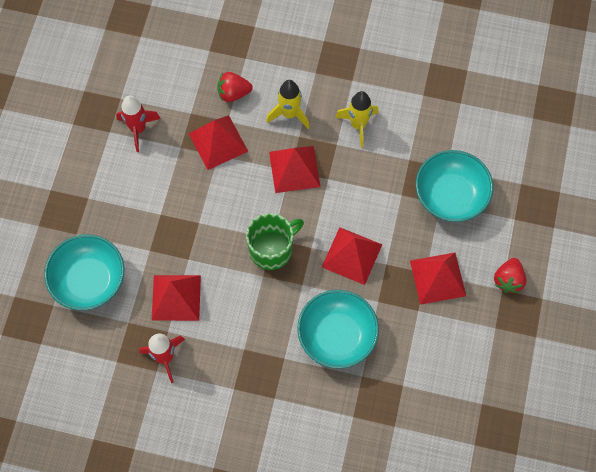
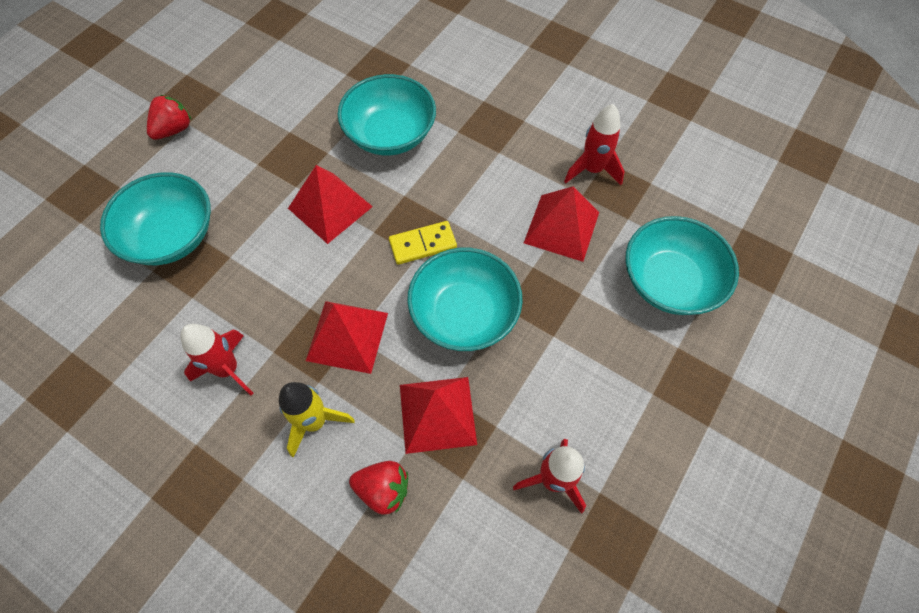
camera: 160 degrees left, 5 degrees down
(224, 209) = (464, 314): none -> turquoise bowl
(272, 249) = (423, 244): green mug -> yellow domino
(358, 125) = (228, 369): yellow rocket -> red rocket
(437, 278) = (247, 154): red pyramid -> none

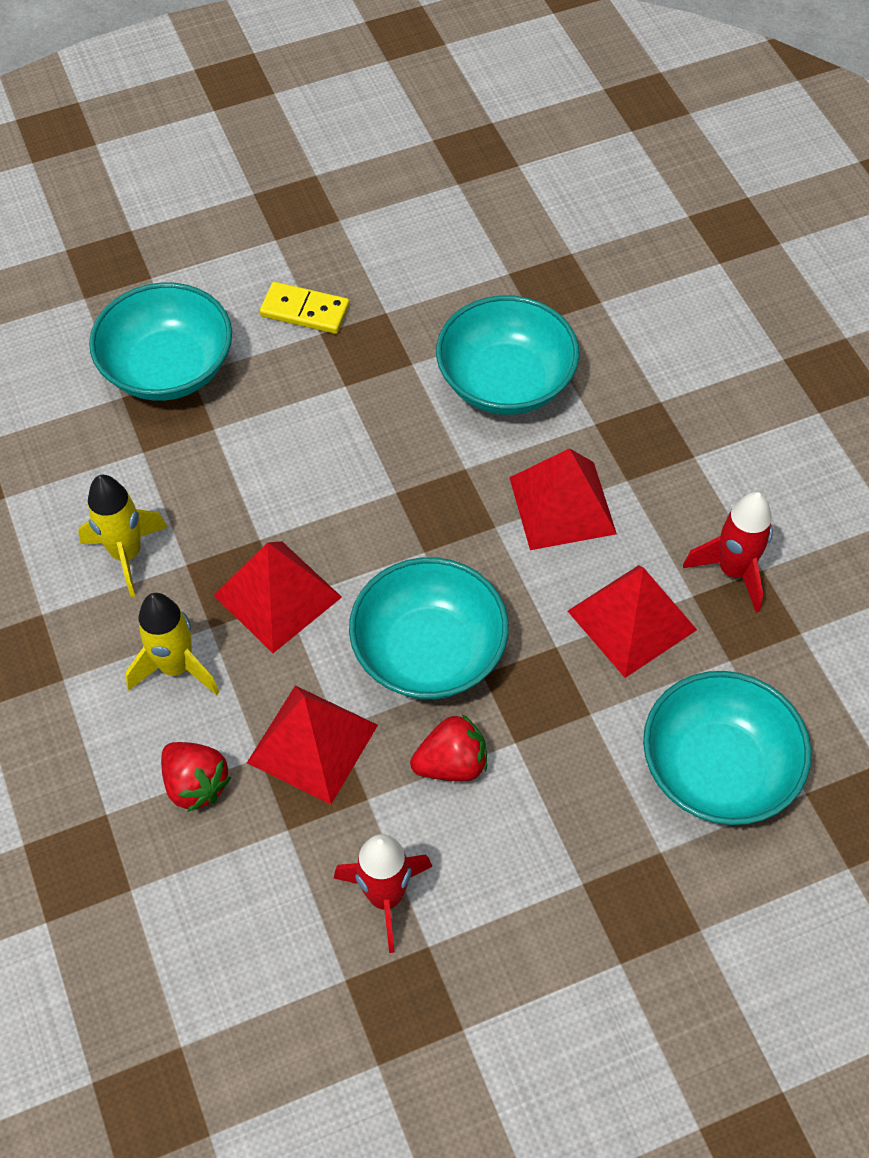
camera: 35 degrees right, 5 degrees down
(174, 130) = (255, 239): red strawberry -> red strawberry (451, 764)
(228, 369) = (127, 554): red rocket -> yellow rocket
(330, 207) = (366, 433): red pyramid -> red pyramid (562, 505)
(423, 244) = (442, 541): yellow domino -> yellow domino (305, 311)

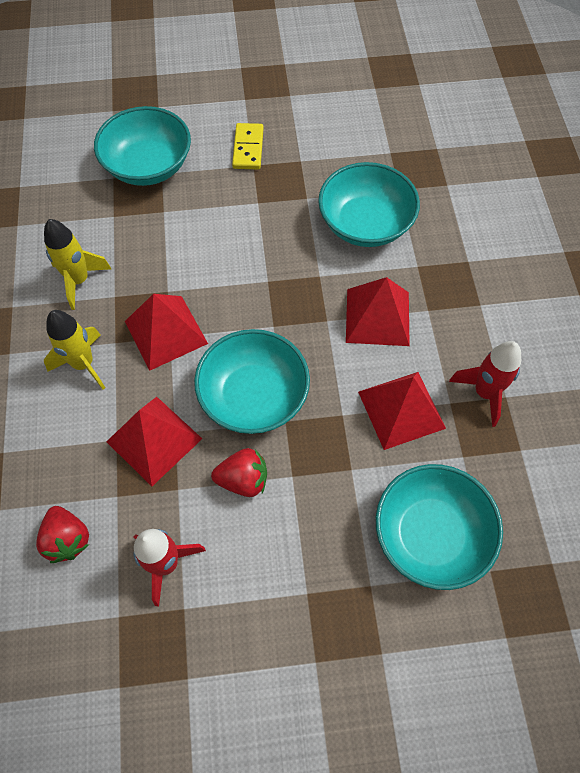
camera: 15 degrees right, 5 degrees up
(196, 784) = (67, 447): red strawberry -> red strawberry (68, 539)
(305, 311) = (248, 148): yellow domino -> yellow domino turned 60 degrees clockwise

